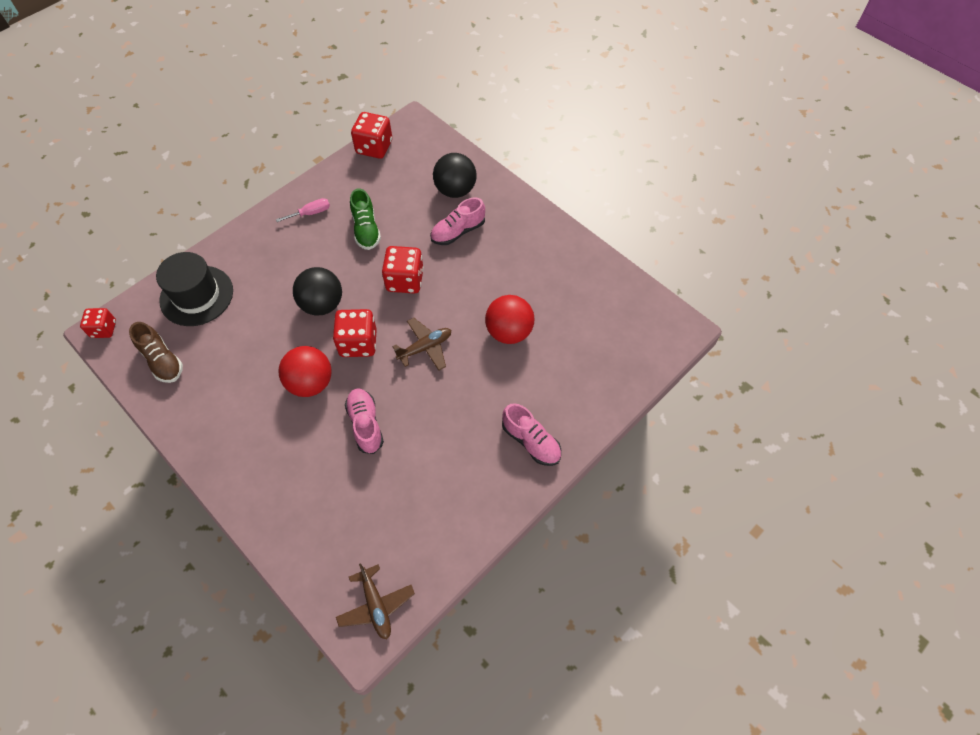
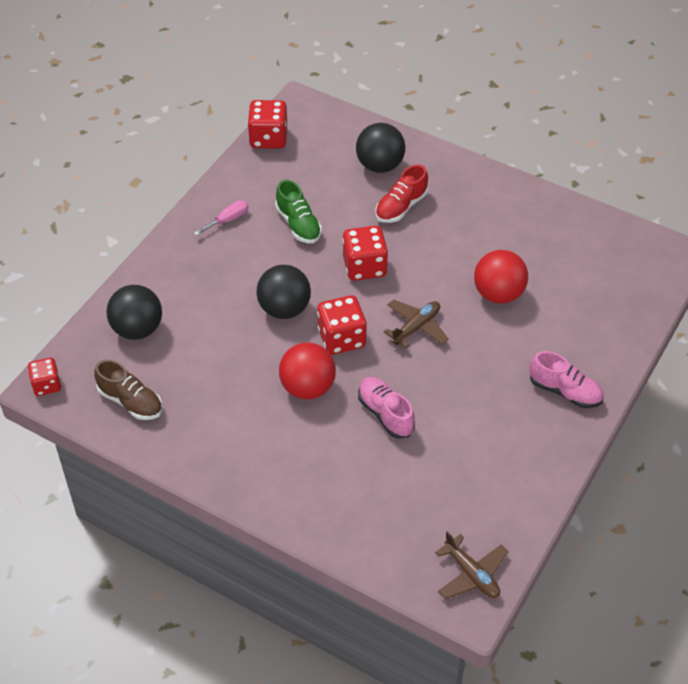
camera: 15 degrees left, 10 degrees down
(196, 295) = (137, 329): black hat -> black ball
(458, 232) = (401, 207): pink shoe -> red shoe

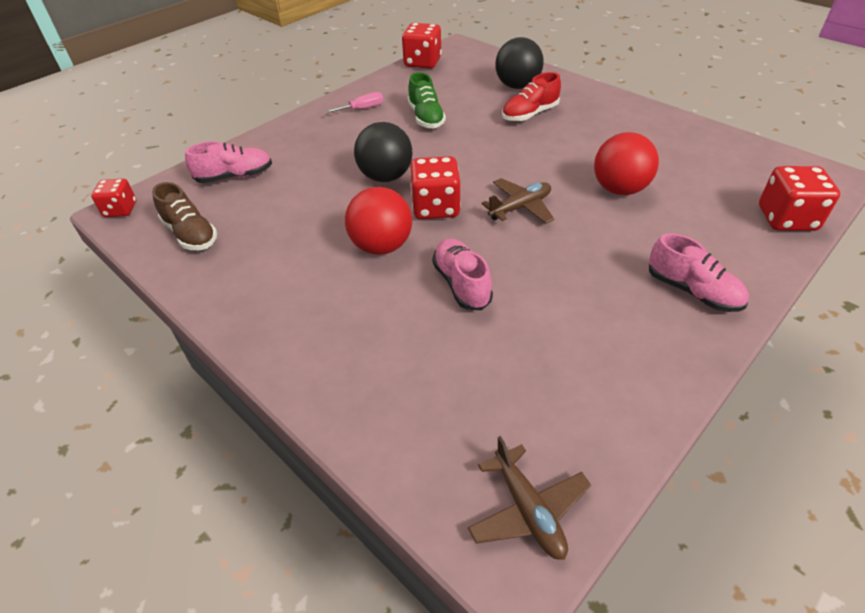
camera: 15 degrees right, 5 degrees down
(137, 329) = (235, 176): black ball -> pink shoe
(364, 267) = (480, 153): red dice -> red dice (786, 219)

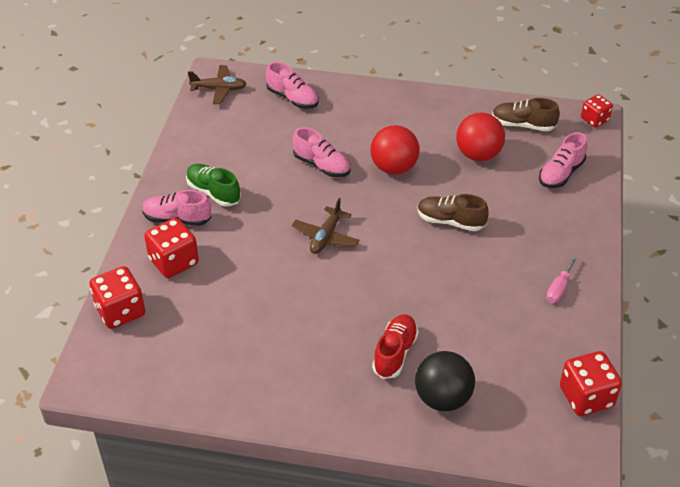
camera: 145 degrees right, 0 degrees up
(386, 177) = (450, 221): black ball -> brown shoe
(414, 415) = (293, 98): none -> pink shoe
(426, 118) = (488, 303): green shoe -> green shoe (213, 192)
(435, 207) = (387, 211): red dice -> red dice (174, 262)
(528, 510) = (219, 89): brown plane -> brown plane turned 150 degrees clockwise
(619, 189) = (260, 287): red ball -> red ball (478, 155)

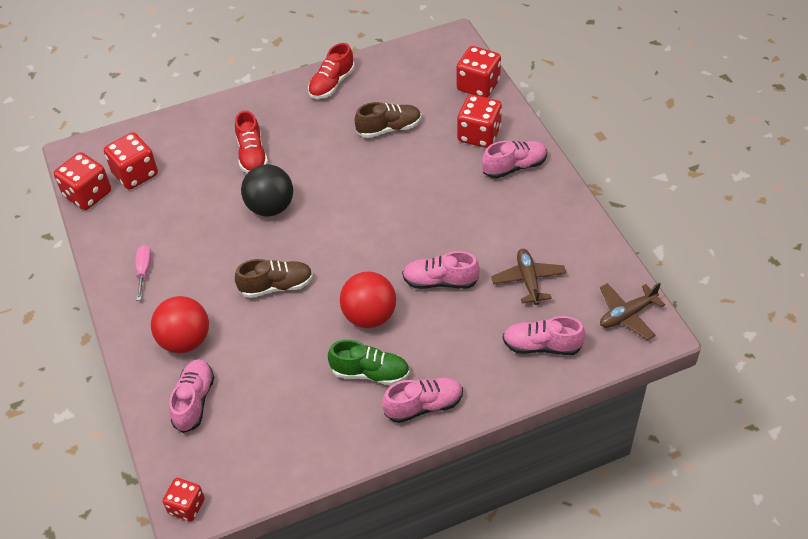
camera: 150 degrees right, 5 degrees up
(213, 192) = (510, 204): green shoe -> green shoe (370, 373)
(254, 395) = (332, 84): none -> red shoe
(326, 237) = (377, 215): brown plane -> brown plane (528, 280)
(400, 102) = (424, 406): none -> pink shoe
(442, 398) = (197, 143): black ball -> black ball (270, 207)
(478, 155) = (294, 379): red ball -> red ball (185, 340)
(523, 125) = (267, 449): brown shoe -> brown shoe (389, 129)
(526, 395) = (135, 174): none -> red dice

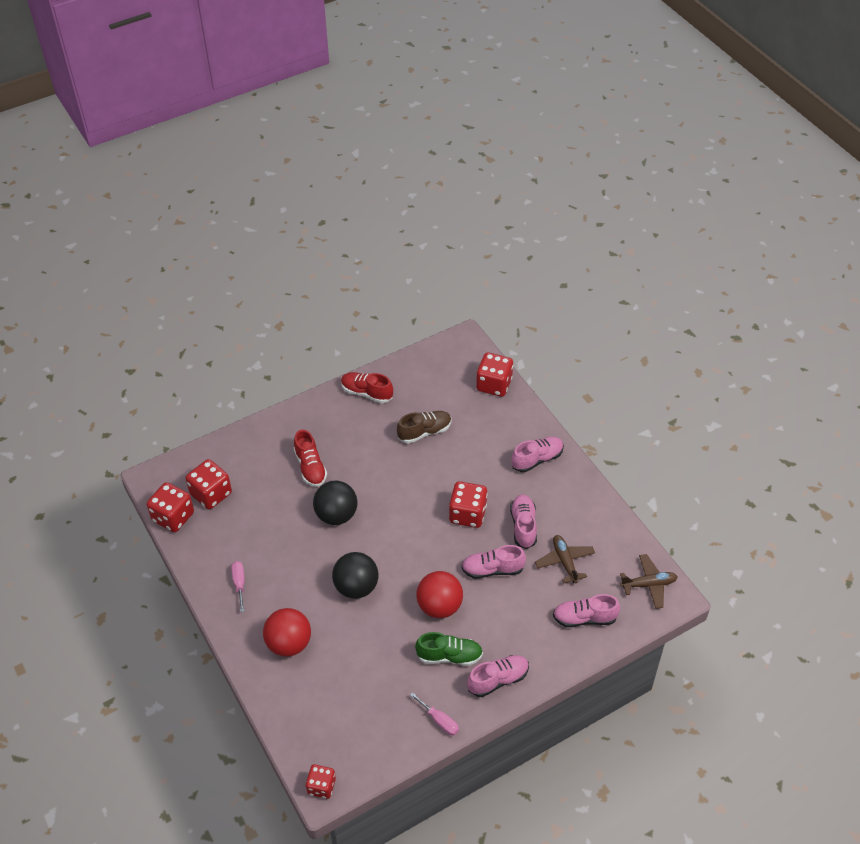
camera: 10 degrees left, 0 degrees up
(194, 401) = (308, 696): pink shoe -> pink shoe (523, 526)
(276, 286) = (356, 587): brown shoe -> black ball
(332, 84) = (366, 393): red shoe -> red shoe turned 90 degrees clockwise
(344, 445) = (439, 721): none -> pink screwdriver
(479, 135) = (502, 431): red dice -> red dice (467, 514)
(627, 315) = (648, 584): brown plane -> brown plane turned 150 degrees counterclockwise

